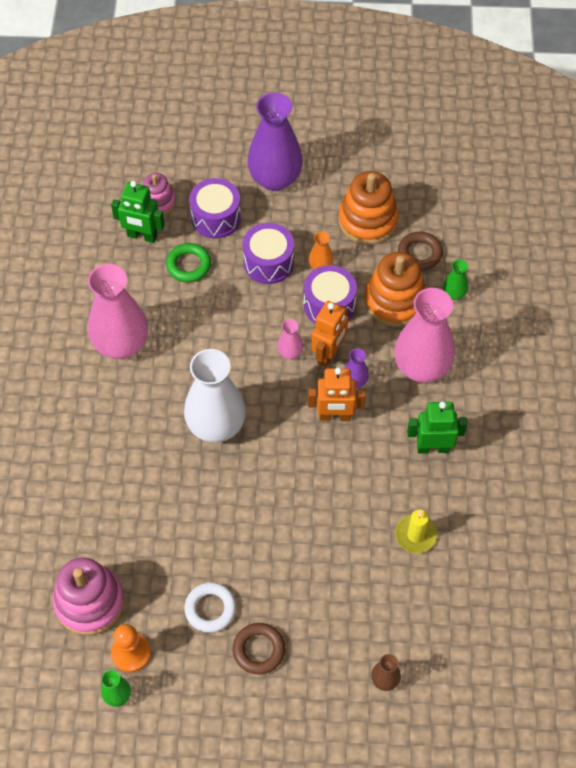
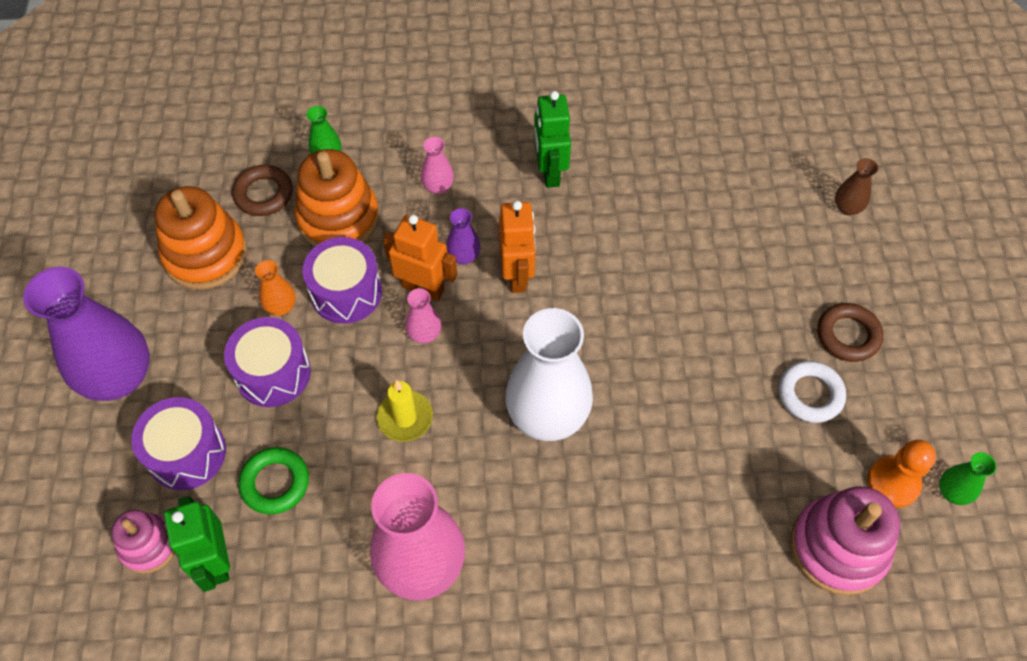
camera: 95 degrees left, 0 degrees up
(142, 236) = (216, 561): green robot -> green robot turned 150 degrees clockwise
(415, 535) = (666, 185): yellow candle -> yellow candle (405, 418)
(421, 367) = (438, 186): pink vase -> pink vase, size x0.44

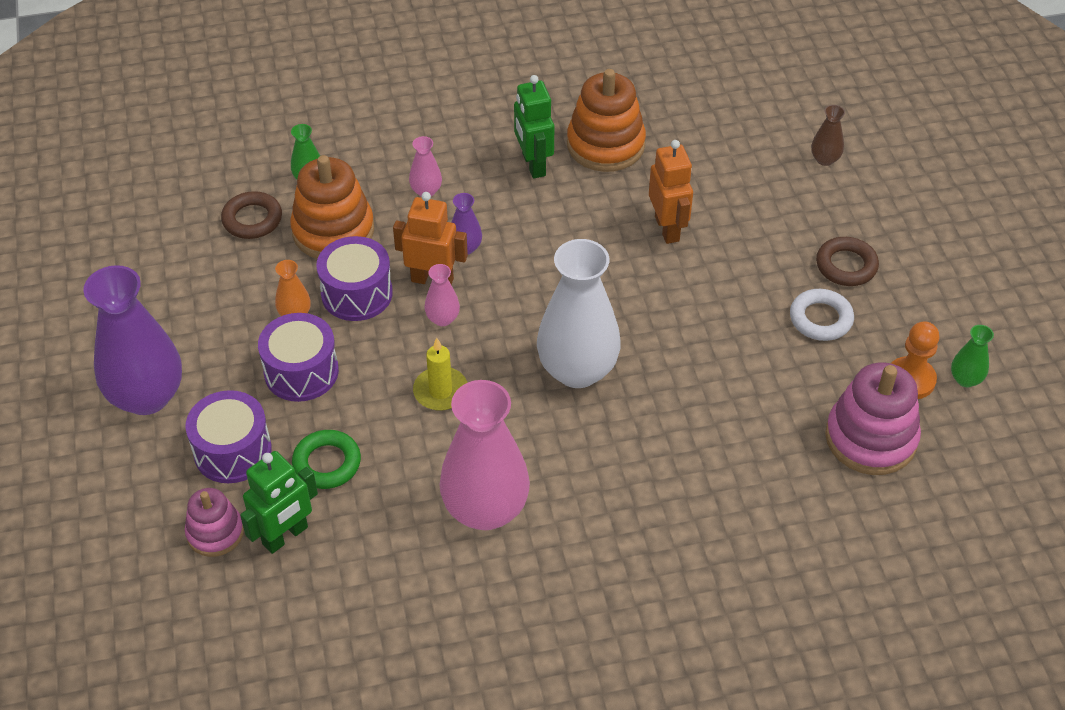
camera: 10 degrees left, 10 degrees down
(205, 255) = (207, 280): orange stacking toy -> orange stacking toy (605, 145)
(216, 561) = (285, 536): green robot -> green robot turned 105 degrees counterclockwise
(517, 275) = (521, 257): orange robot -> orange robot (667, 229)

